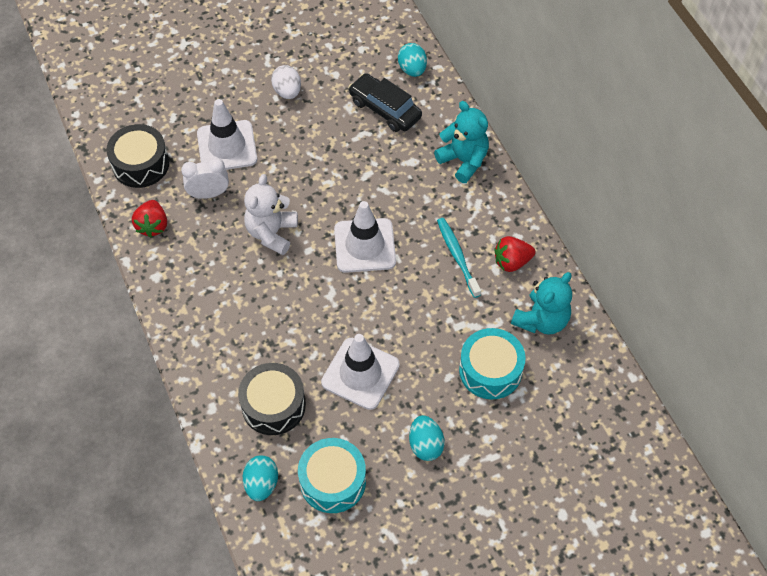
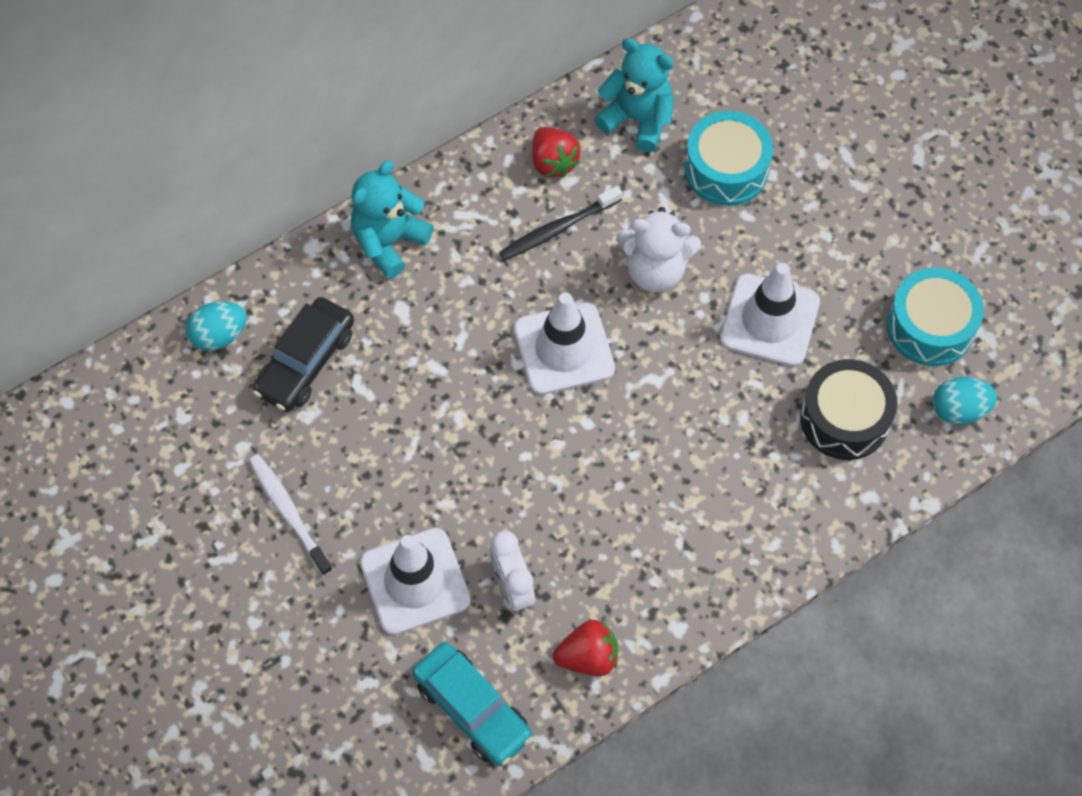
camera: 100 degrees left, 5 degrees up
(140, 164) = (472, 709): black drum -> turquoise car
(272, 233) = (567, 479): white teddy bear -> white teddy bear (655, 270)
(287, 92) = (289, 512): white egg -> white toothbrush
(425, 445) = (850, 229): turquoise egg -> none
(457, 256) = (557, 229): turquoise toothbrush -> black toothbrush

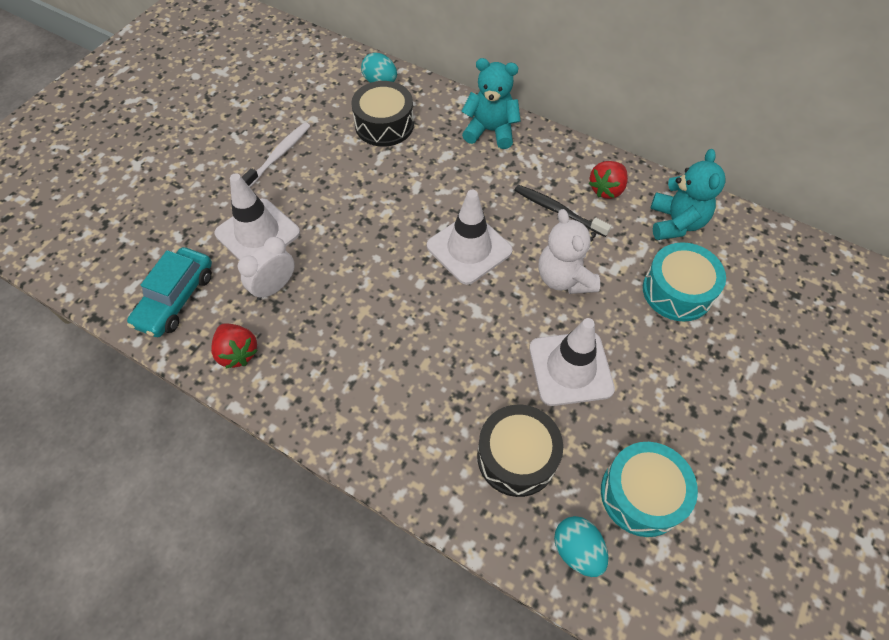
camera: 65 degrees right, 5 degrees down
(306, 362) = (384, 125): black car -> black drum

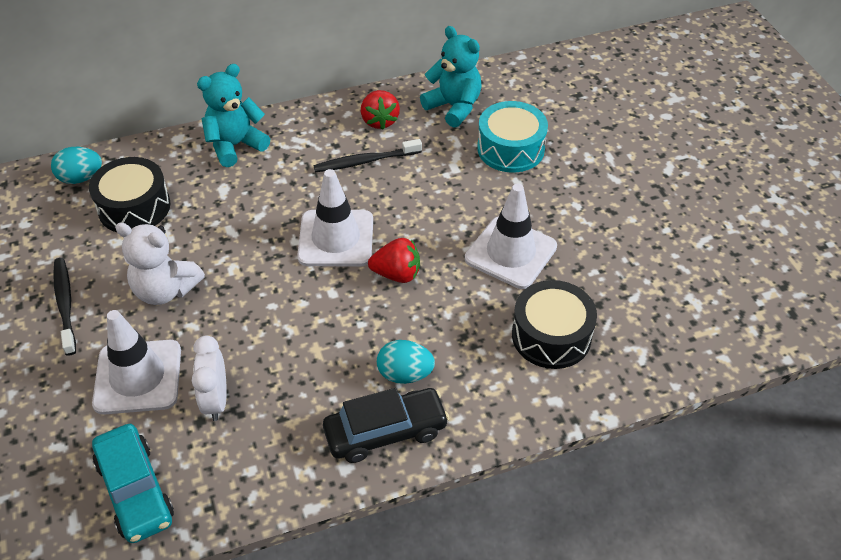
camera: 50 degrees left, 10 degrees down
(237, 352) = (255, 472): red strawberry -> red strawberry (397, 274)
(279, 155) = (65, 304): white toothbrush -> black toothbrush
(331, 406) = (386, 432): none -> black car
(564, 278) = (430, 201): white teddy bear -> white teddy bear (165, 290)
(577, 550) = (655, 351): turquoise egg -> turquoise egg (405, 374)
(641, 494) = (646, 284): turquoise drum -> none

